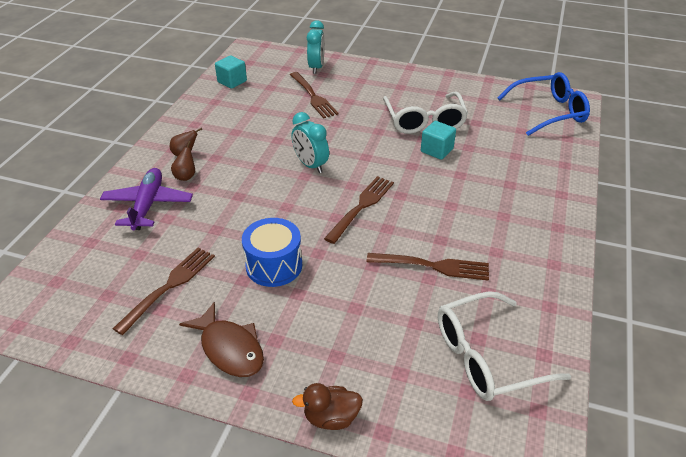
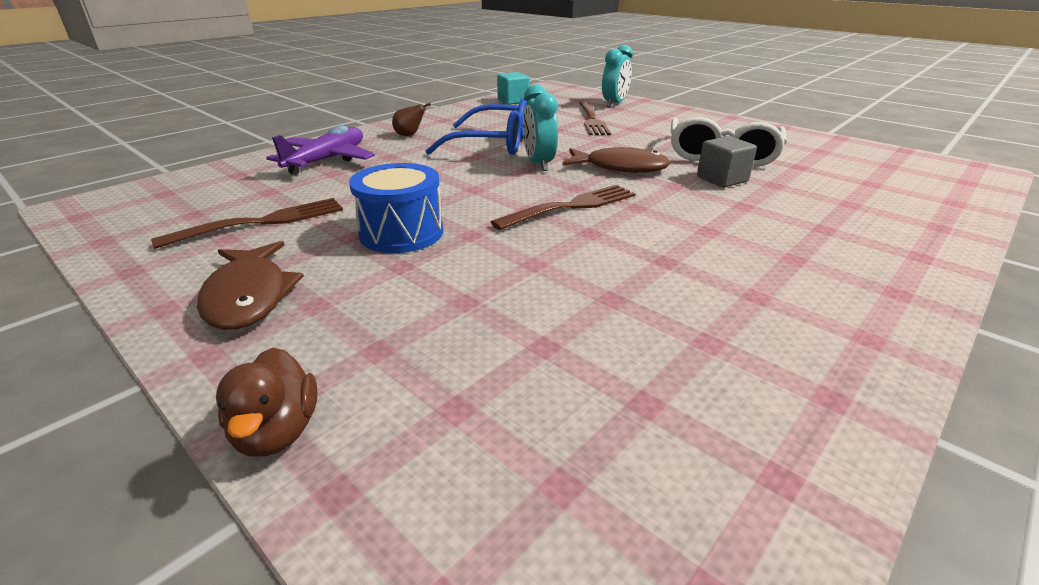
camera: 25 degrees right, 10 degrees down
(186, 176) = (391, 149): brown pear -> none
(331, 417) = (277, 432): brown duck -> brown duck turned 120 degrees counterclockwise
(367, 154) = (620, 168): none -> brown fish
(432, 266) = (628, 286): brown fork -> none
(436, 150) = (722, 179): turquoise cube -> grey cube
(486, 357) = (643, 438): white glasses -> none
(549, 112) = (928, 174): blue glasses -> blue glasses (494, 144)

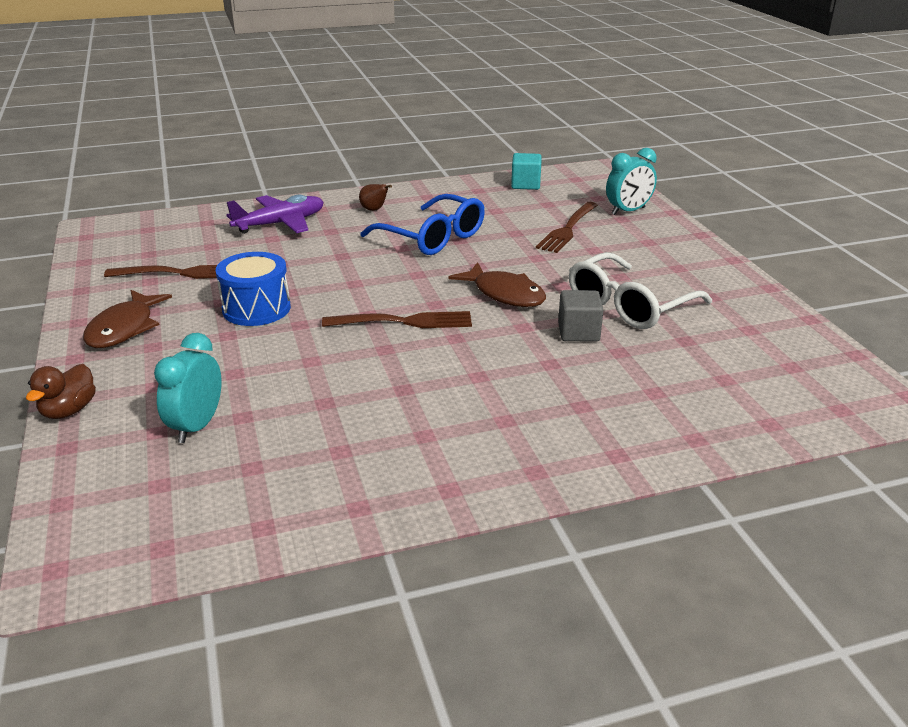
camera: 30 degrees right, 0 degrees up
(539, 164) = (440, 271): turquoise clock -> turquoise clock (197, 426)

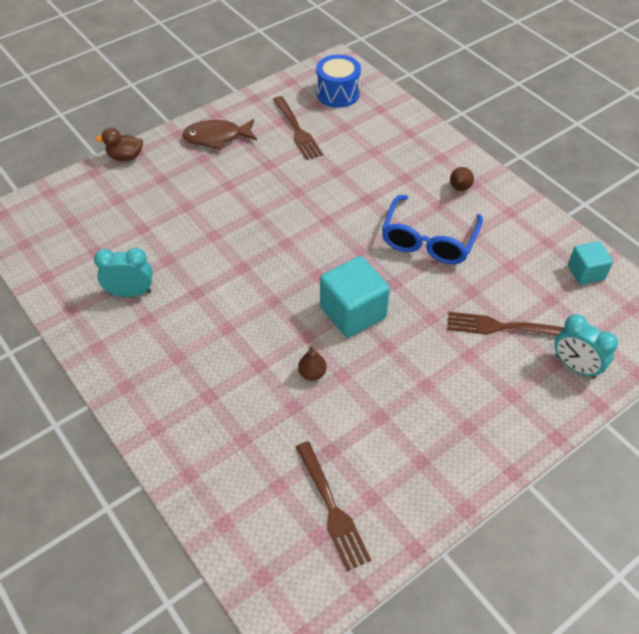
camera: 70 degrees right, 20 degrees up
(197, 426) = (126, 213): turquoise clock -> turquoise clock (130, 293)
(256, 309) = (267, 184): blue drum -> blue drum (338, 93)
(280, 224) = (400, 146): purple plane -> none
(403, 322) = (282, 265): brown fork -> brown fork (331, 507)
(505, 294) = (353, 312): brown fish -> turquoise cube
(578, 332) = (312, 373): grey cube -> brown pear
(629, 305) = (373, 400): white glasses -> none

